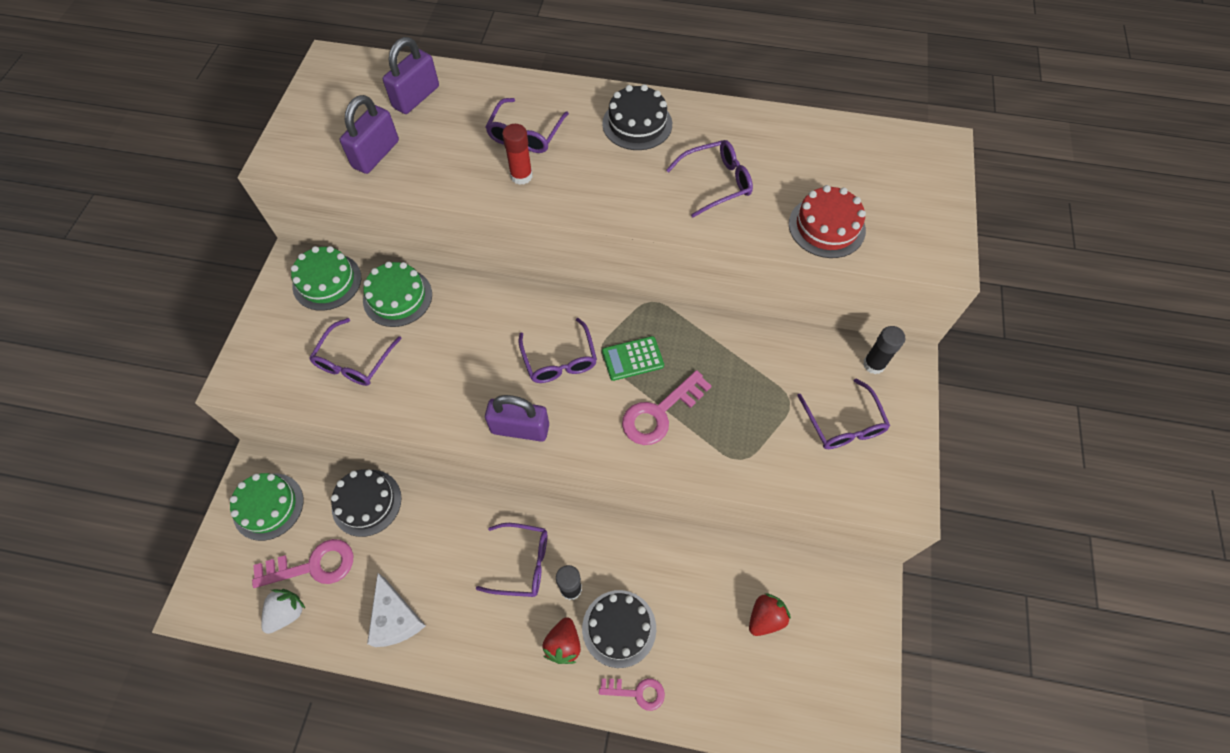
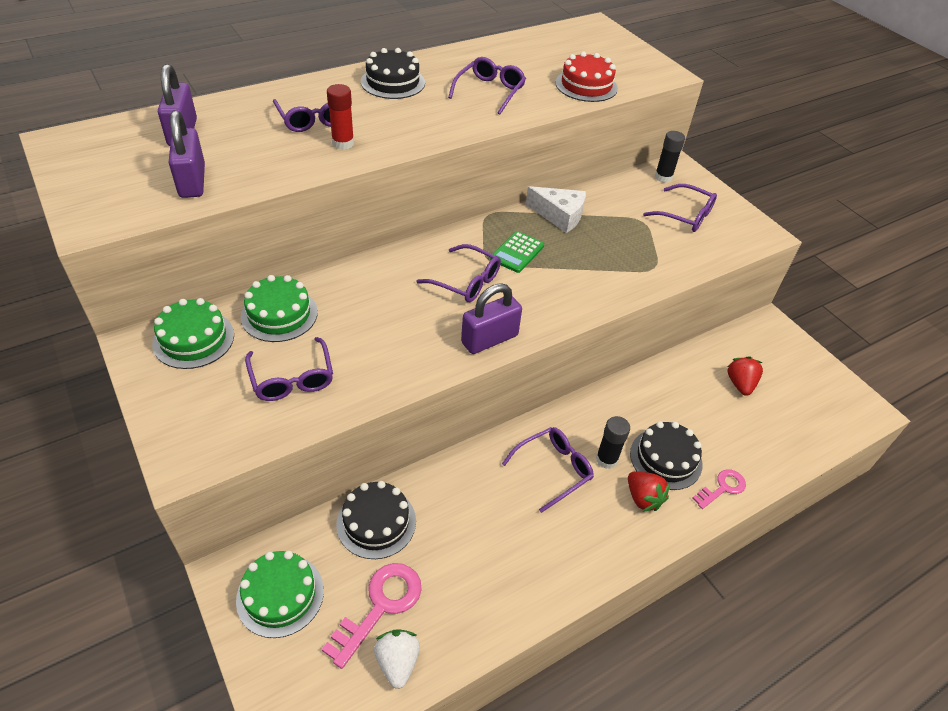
camera: 45 degrees left, 15 degrees down
(395, 618) = (500, 585): white cheese -> white cheese (559, 216)
(659, 413) = (574, 272): pink key -> none

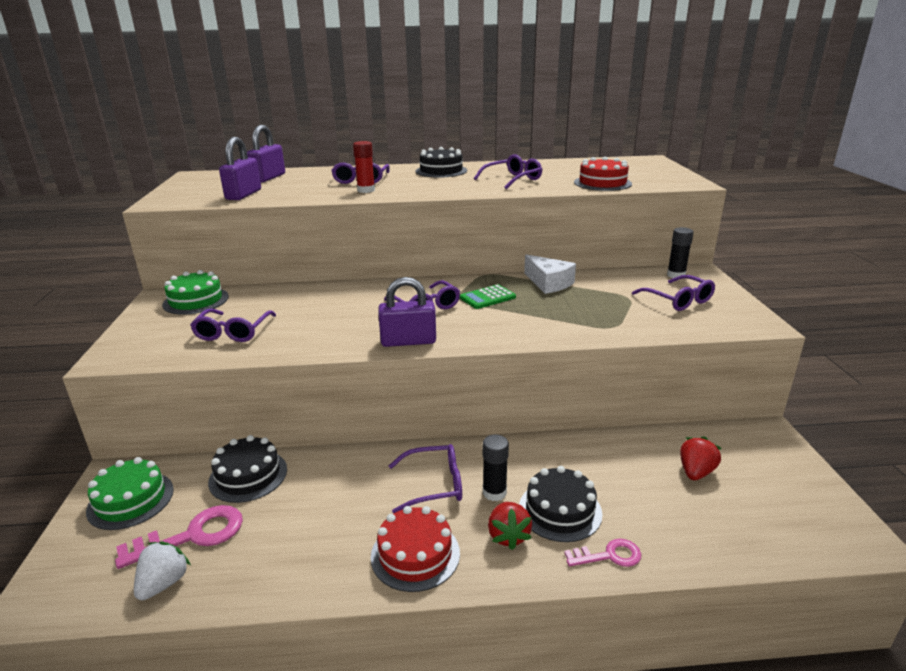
camera: 30 degrees right, 20 degrees down
(279, 314) = (265, 299): green cake -> none
(585, 544) = (415, 554): none -> red cake

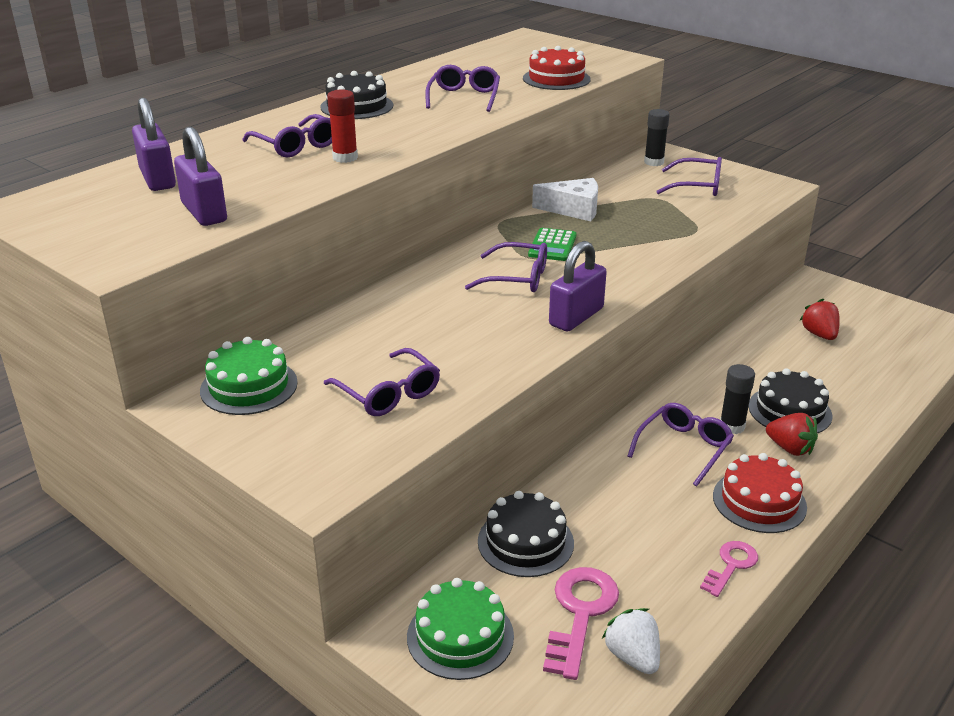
camera: 45 degrees left, 5 degrees up
(609, 556) = (860, 420): pink key -> pink key (731, 565)

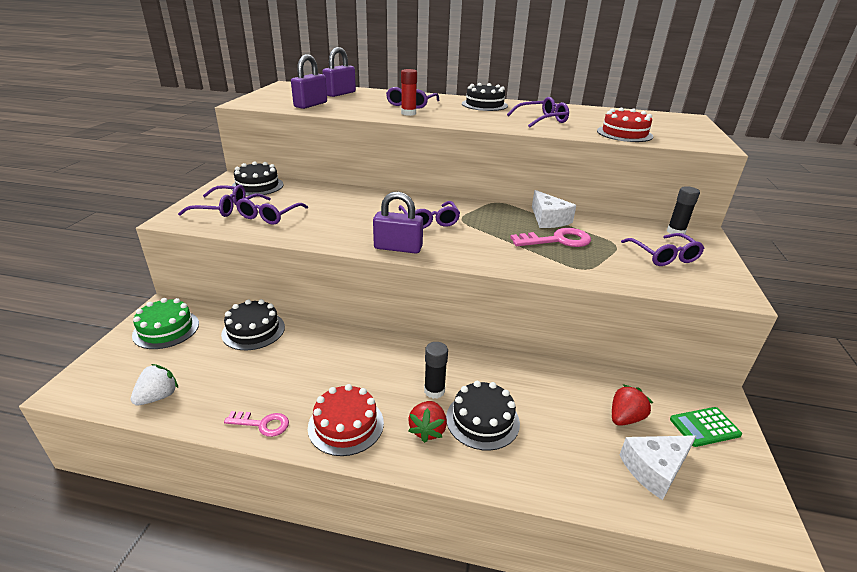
camera: 60 degrees right, 0 degrees up
(249, 386) = (257, 186): green cake -> black cake
(552, 245) = (486, 222): green calculator -> green calculator (704, 427)
(580, 614) = (194, 366): pink key -> pink key (557, 240)
(683, 448) = (388, 372): purple glasses -> purple glasses (220, 208)
(883, 347) = (654, 469): none -> white cheese

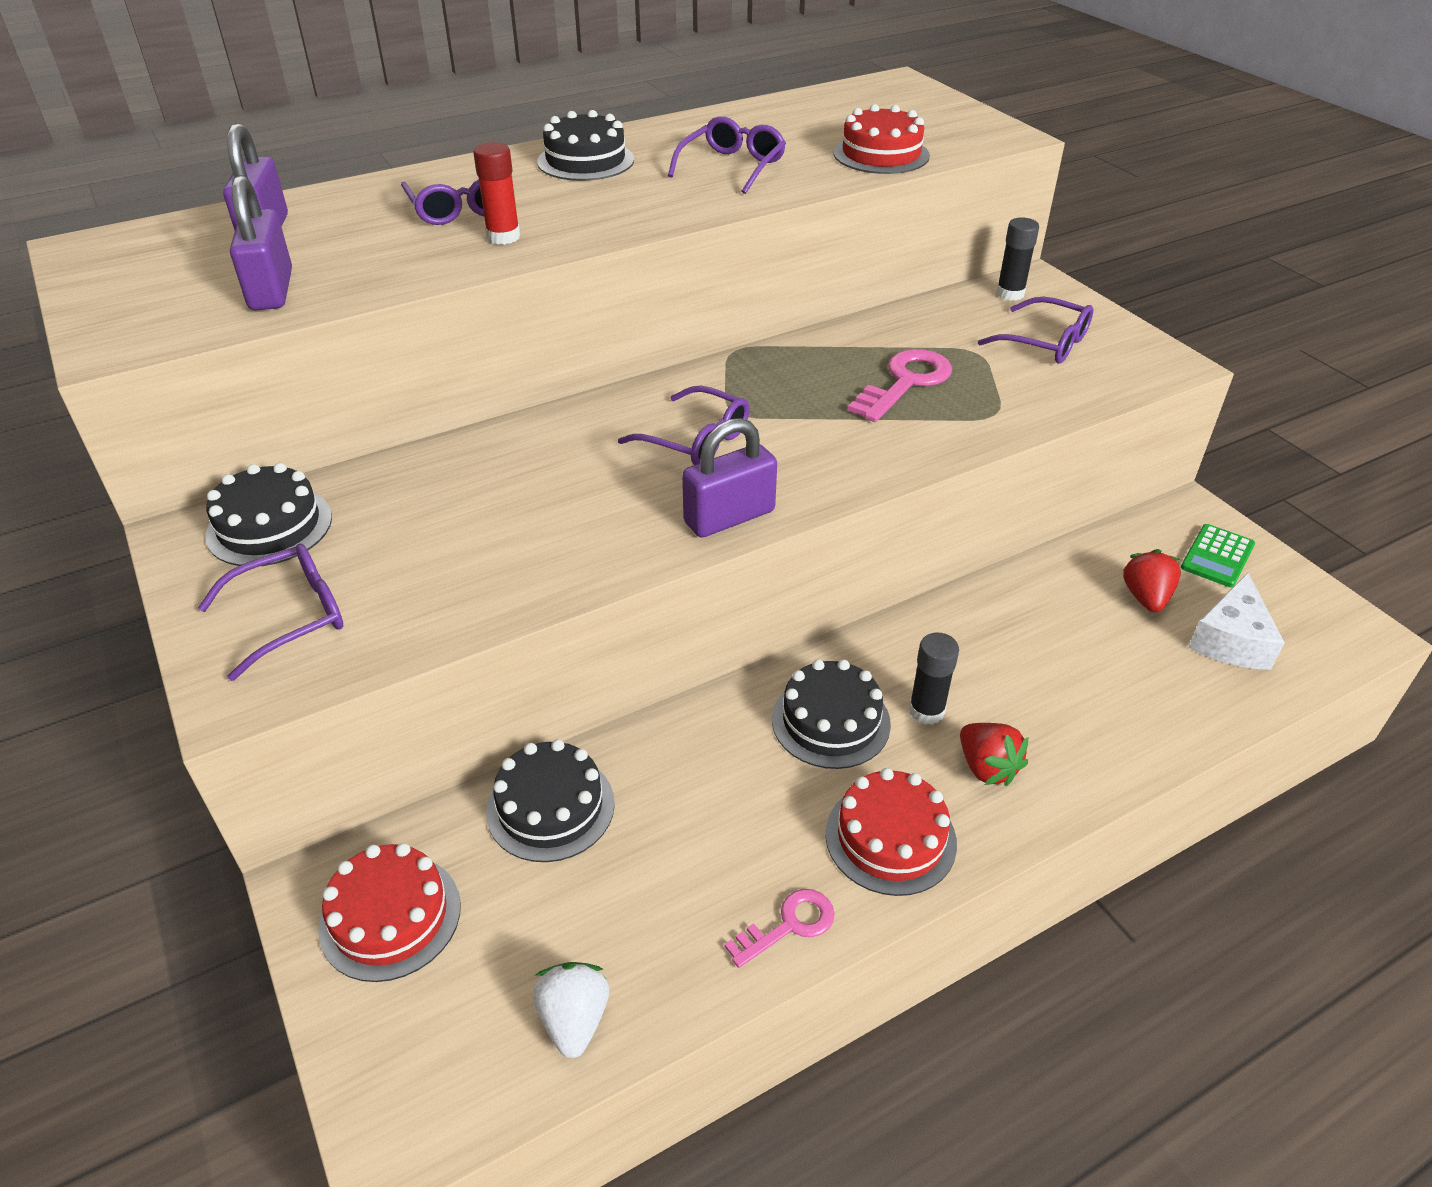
camera: 40 degrees left, 10 degrees up
(166, 329) = (390, 916): green cake -> red cake
(269, 215) = (415, 576): purple glasses -> none
(482, 420) = (1024, 708): black cake -> black cake (830, 721)
(548, 219) = (846, 349): white cheese -> none

